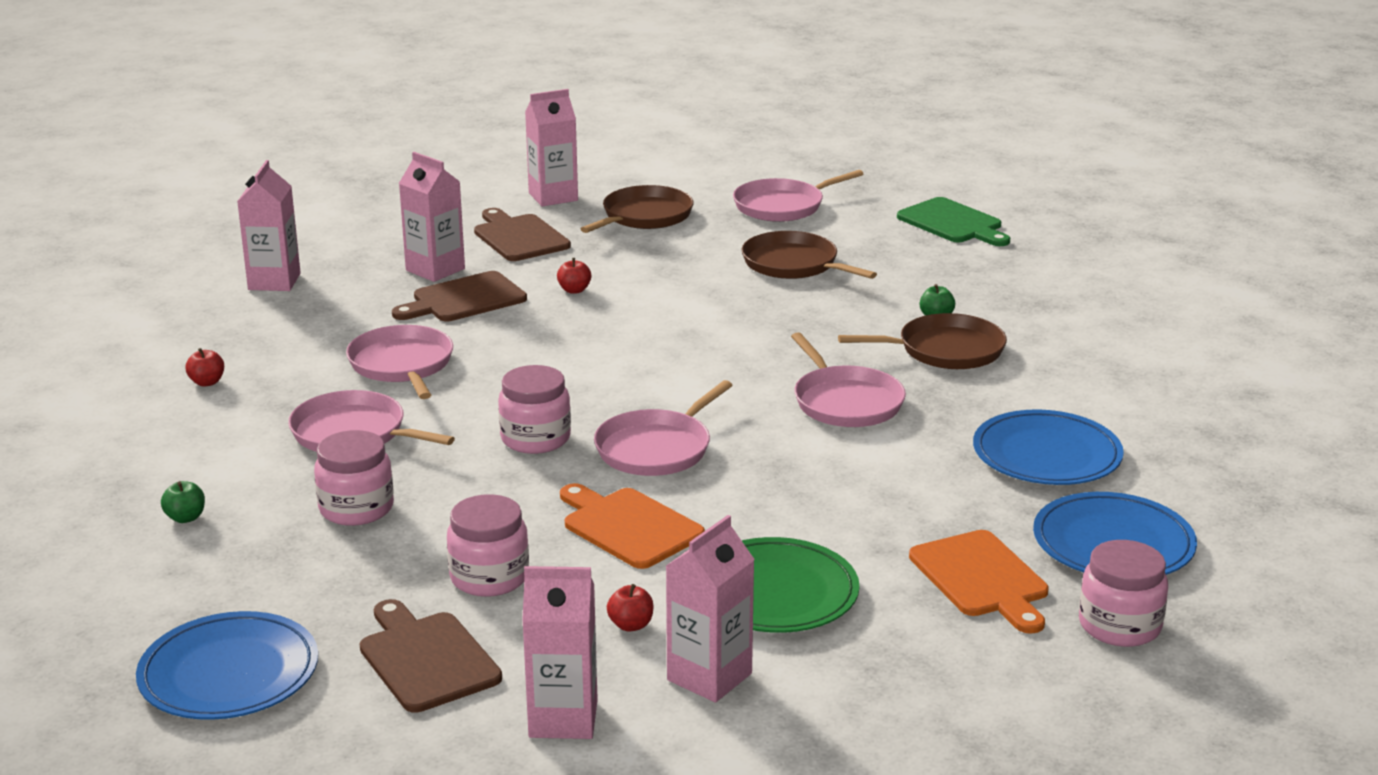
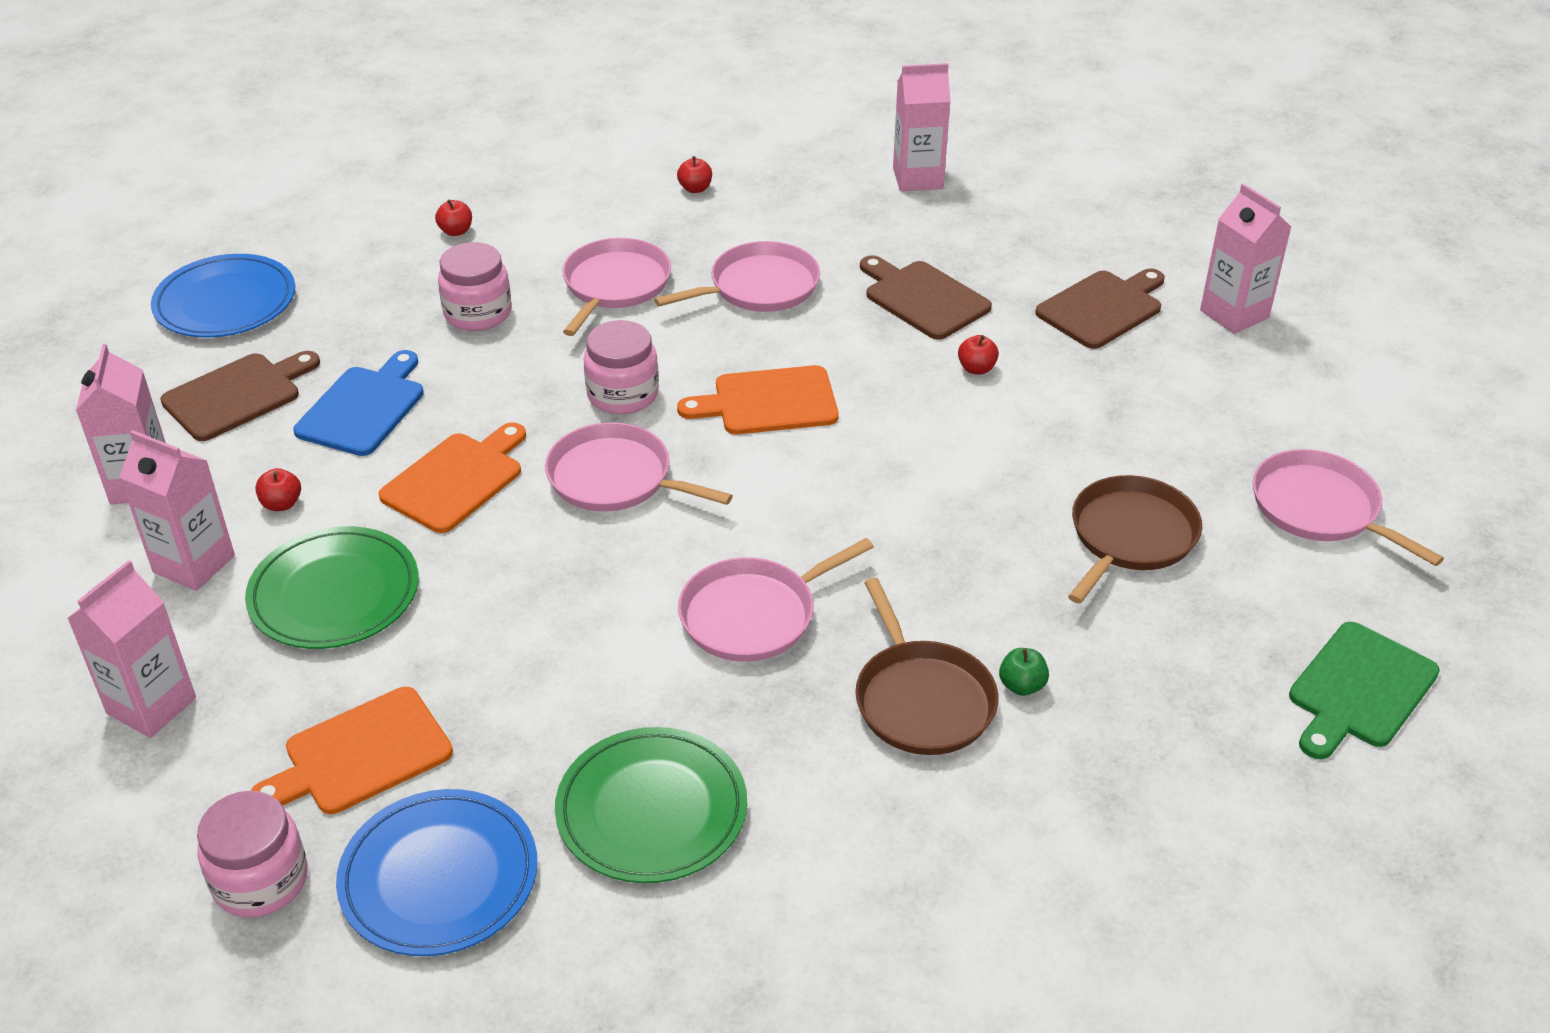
camera: 80 degrees right, 15 degrees up
(185, 518) = (456, 231): green apple -> red apple
(435, 269) = (989, 267): pink carton -> pink carton (151, 706)
(489, 577) = (363, 408): pink jar -> blue cutting board
(579, 375) = (769, 402): none -> orange cutting board
(644, 216) = (1215, 392): brown pan -> none
(1046, 455) = (652, 810): blue plate -> green plate

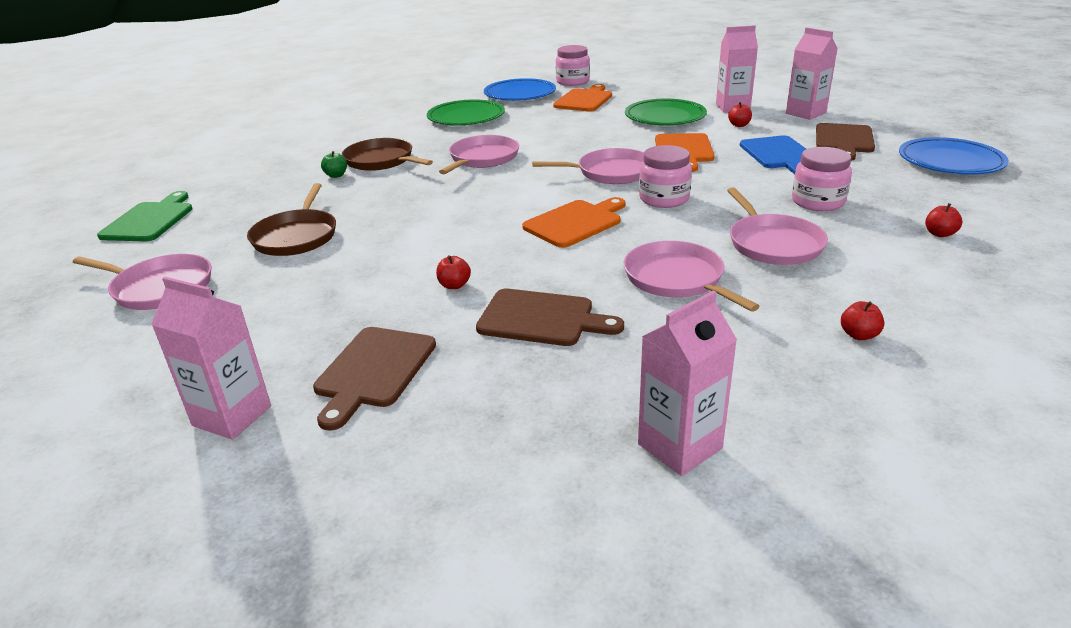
camera: 150 degrees right, 10 degrees down
(151, 706) = (672, 88): pink carton -> none
(759, 287) = (677, 279): pink pan -> pink pan turned 120 degrees clockwise

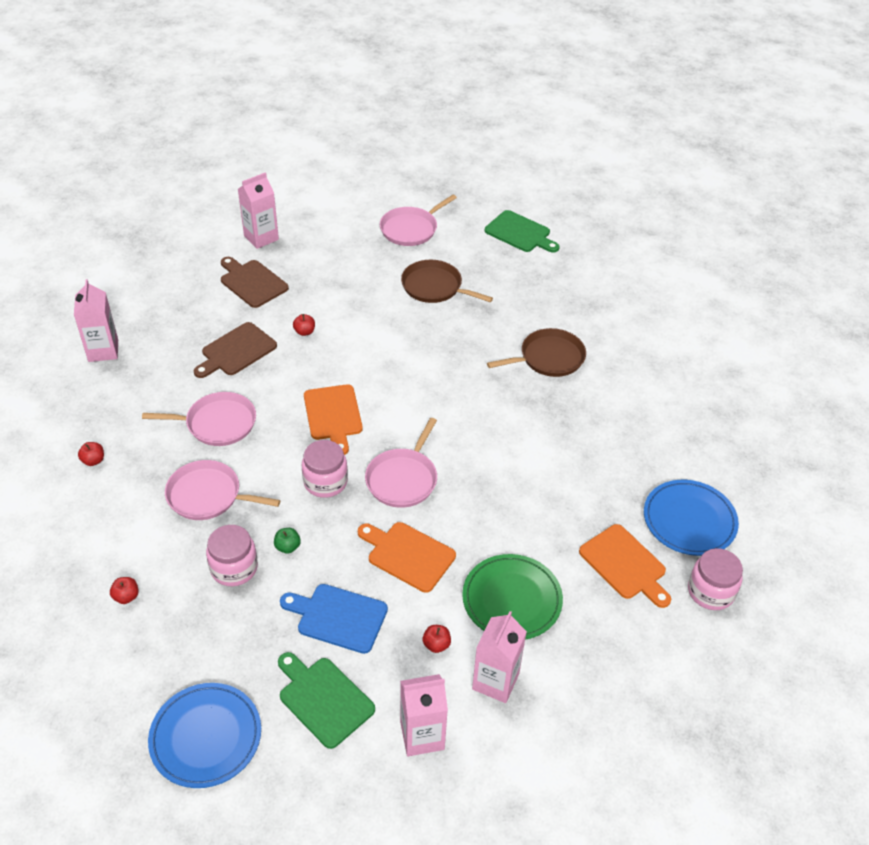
camera: 115 degrees right, 15 degrees up
(336, 175) = (534, 326): green apple -> green apple (287, 547)
(466, 117) = (632, 447): green plate -> none
(482, 158) = (503, 416): pink pan -> none
(844, 140) = (323, 699): brown cutting board -> green cutting board

